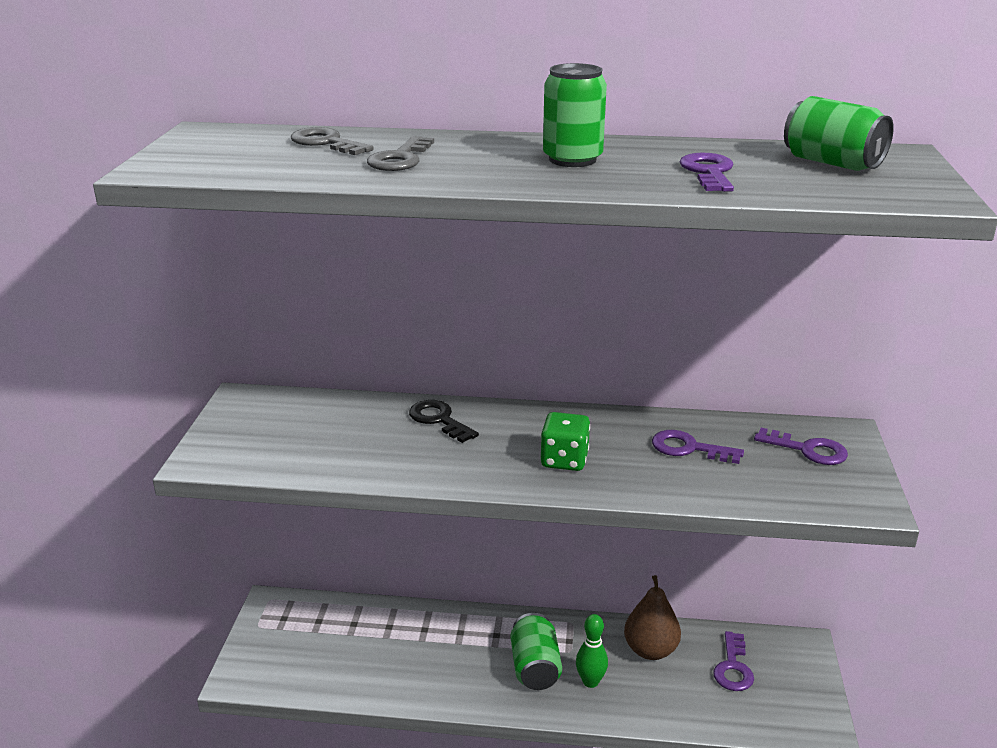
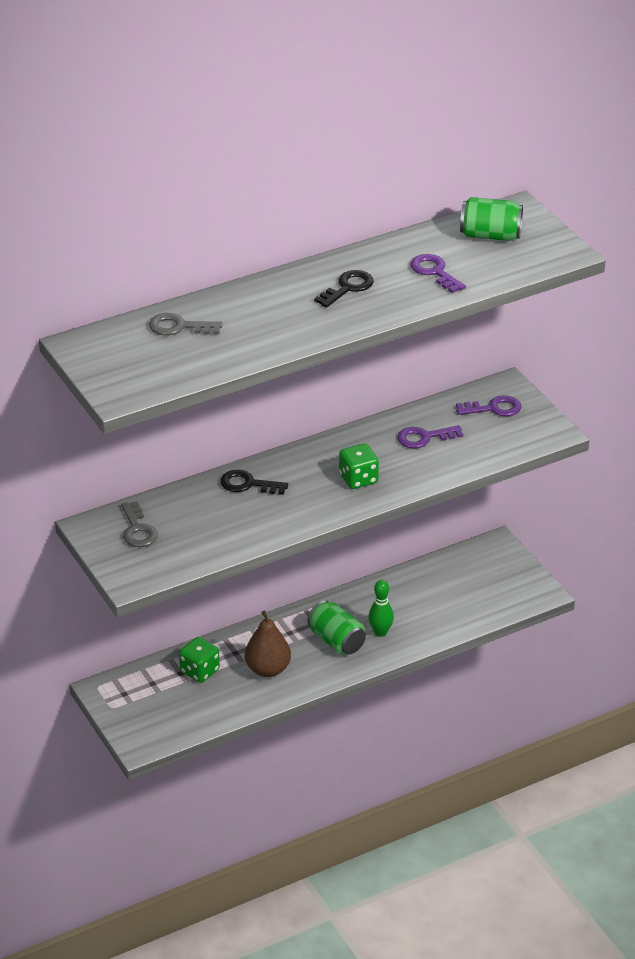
camera: 35 degrees left, 10 degrees up
(372, 631) = (199, 671): none -> green dice
(400, 159) = (249, 326): grey key -> grey key (138, 530)
(572, 160) = (347, 288): green can -> black key
(650, 650) = (402, 594): brown pear -> brown pear (268, 669)
(733, 667) = (463, 580): purple key -> none

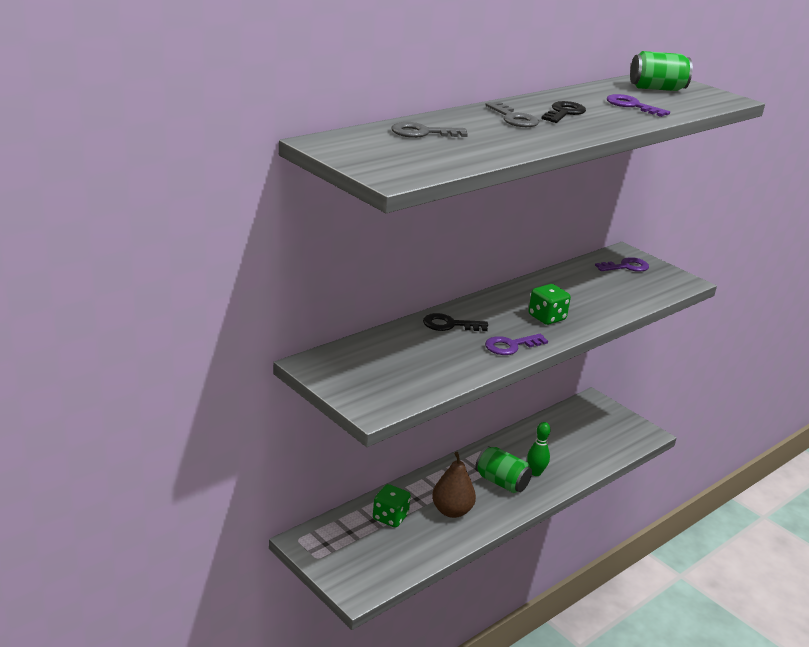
camera: 15 degrees left, 10 degrees down
(138, 530) = (361, 364): grey key -> grey key (514, 118)
(424, 438) = (583, 287): purple key -> purple key (511, 346)

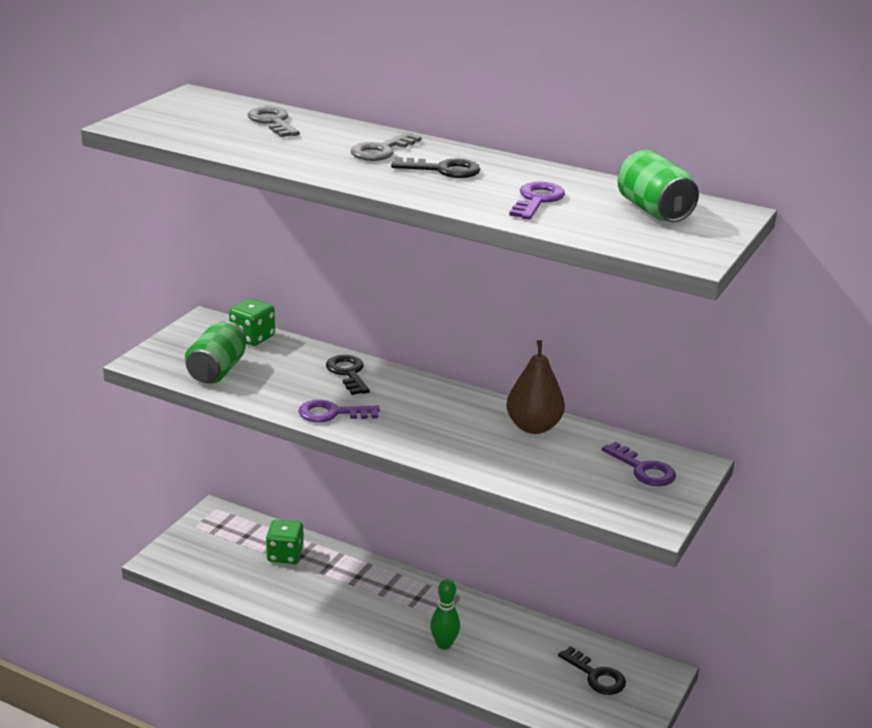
camera: 70 degrees right, 0 degrees up
(451, 511) = (323, 594): brown pear -> brown pear (533, 427)
(501, 482) = (403, 620): green can -> green can (216, 371)
(511, 346) = (332, 413): purple key -> purple key turned 45 degrees counterclockwise
(546, 317) = (424, 427): green dice -> green dice (252, 338)
(588, 424) = (596, 676): none -> black key

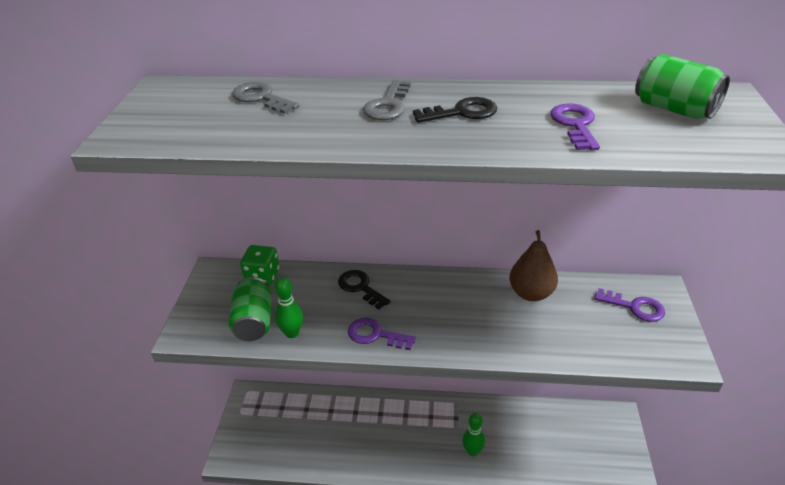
camera: 20 degrees left, 10 degrees up
(248, 389) = (292, 333): none -> green bowling pin
(285, 555) = (319, 415): green dice -> none
(332, 413) = (375, 335): purple key -> purple key turned 45 degrees clockwise
(596, 676) = (583, 436): black key -> none

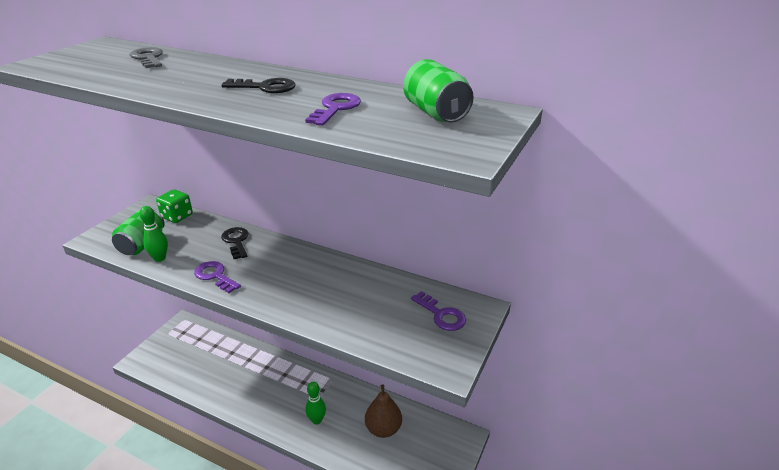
camera: 20 degrees right, 5 degrees down
(388, 105) = (222, 75): grey key -> none
(531, 293) = (362, 280): brown pear -> brown pear (383, 429)

